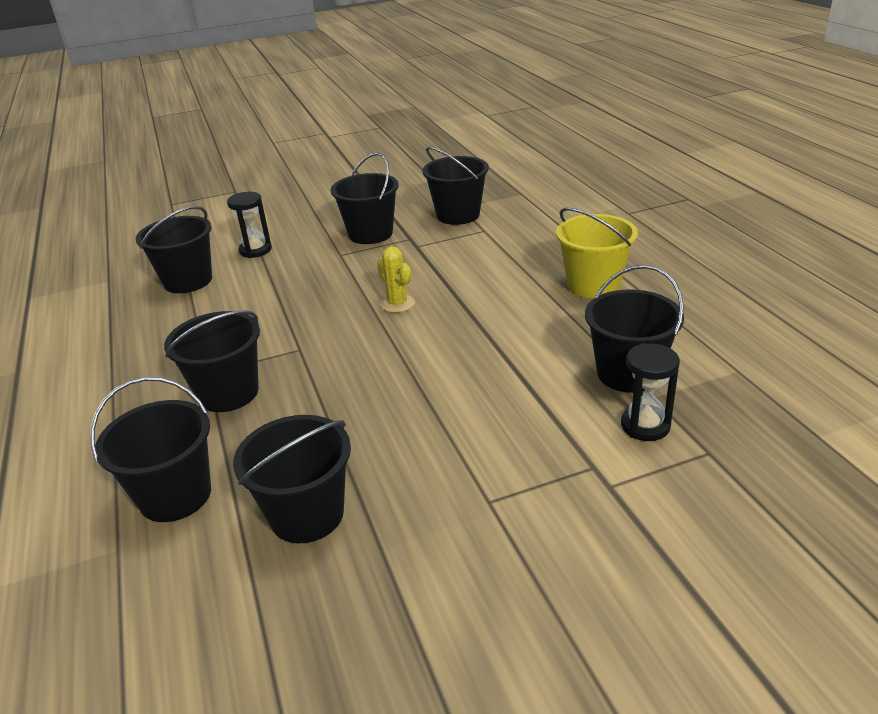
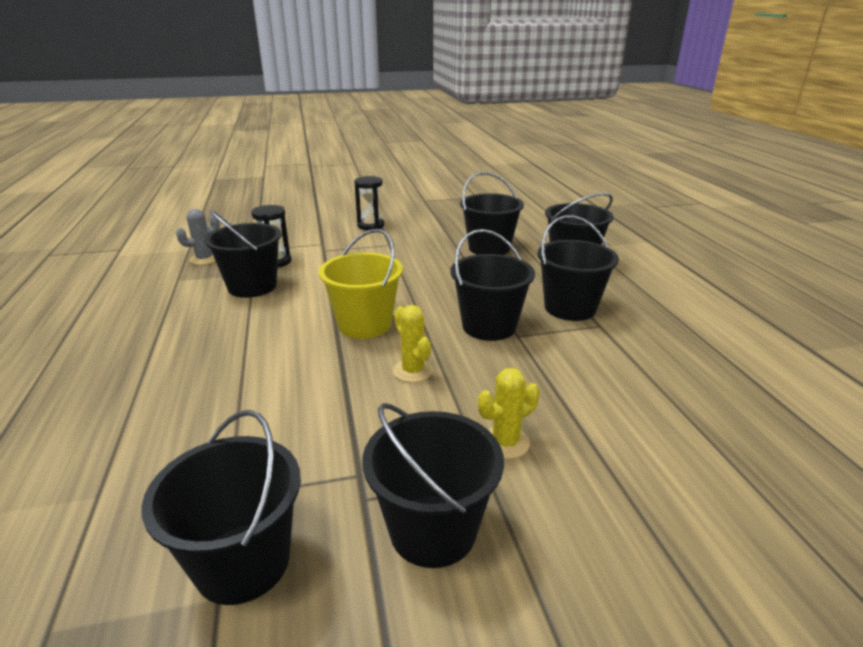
camera: 175 degrees left, 5 degrees down
(188, 281) = (727, 458): black bucket -> black bucket (489, 326)
(255, 250) = (653, 522): black hourglass -> black hourglass (370, 226)
(327, 270) = (505, 442): none -> yellow cactus
(593, 285) = (187, 363): yellow bucket -> yellow bucket (364, 324)
(759, 416) = (204, 259): none -> grey cactus

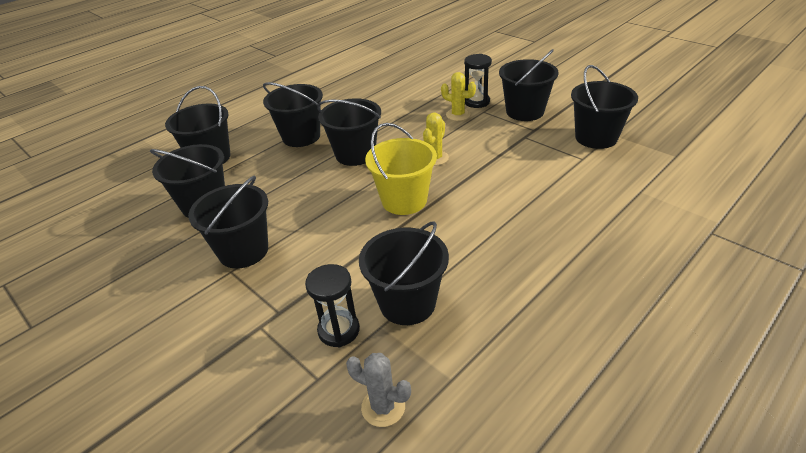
camera: 120 degrees left, 10 degrees up
(370, 226) = (171, 321): black hourglass -> black hourglass (477, 102)
(405, 251) = (243, 251): none -> black bucket

